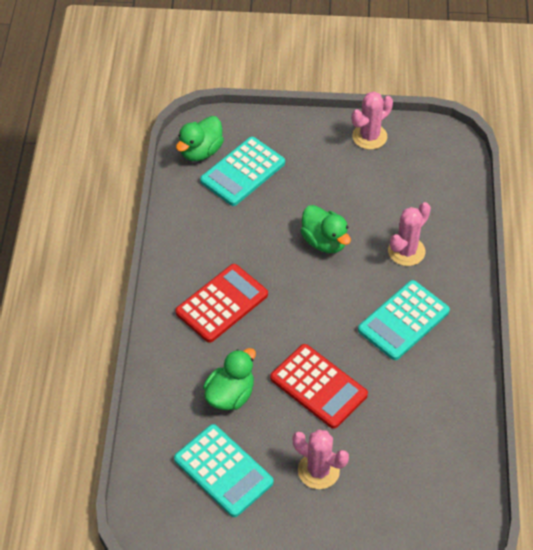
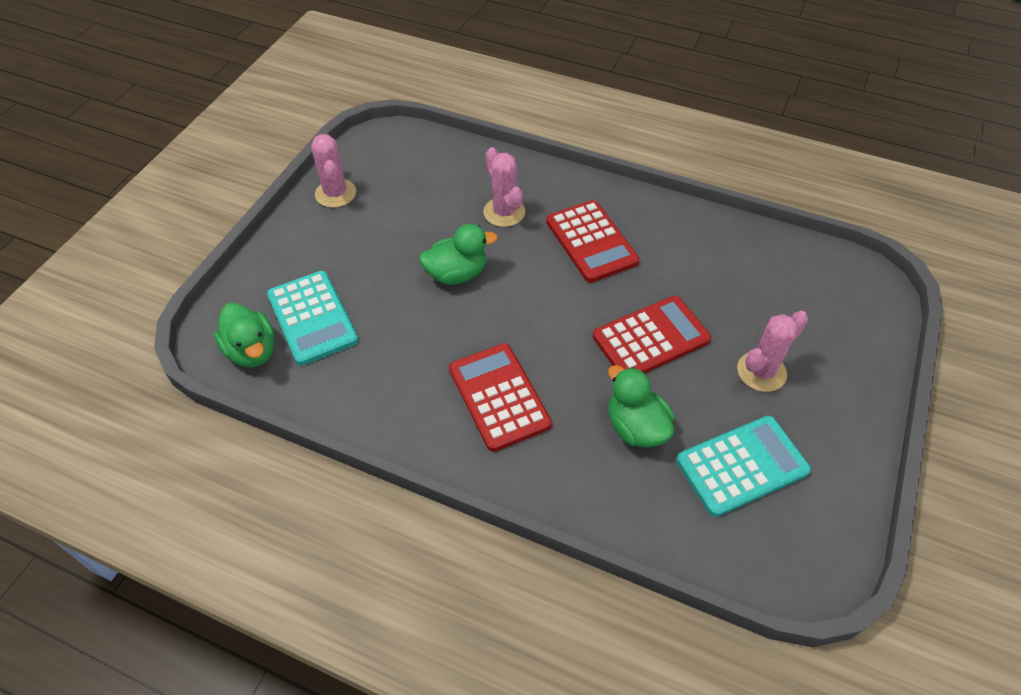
camera: 70 degrees left, 0 degrees up
(403, 321) = (591, 242): turquoise calculator -> red calculator

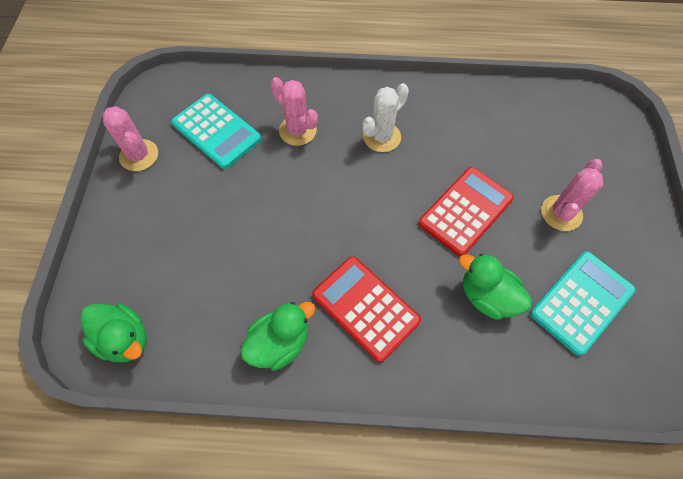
camera: 20 degrees left, 10 degrees up
(312, 318) = (168, 287): turquoise calculator -> turquoise calculator (216, 131)
(457, 274) = (281, 202): green duck -> green duck (280, 343)
(591, 242) = (382, 137): red calculator -> white cactus

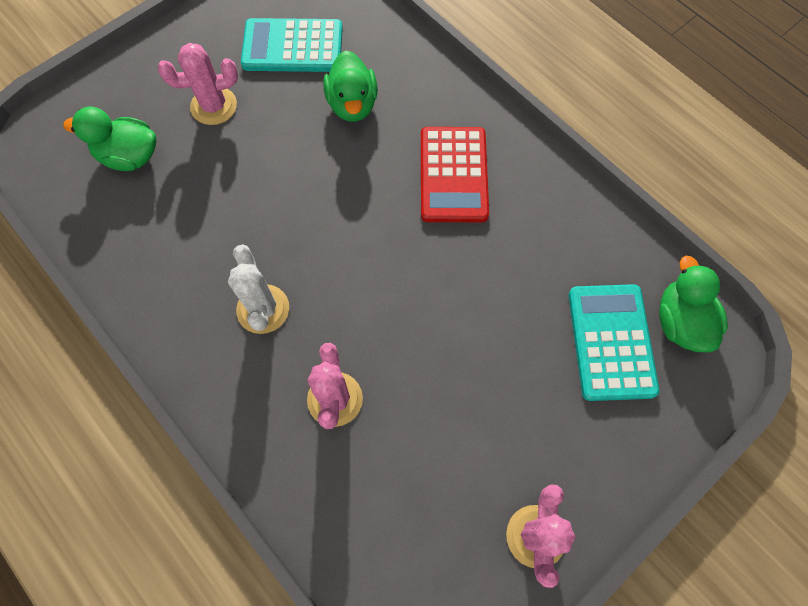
camera: 135 degrees left, 5 degrees up
(216, 131) = (421, 485): turquoise calculator -> turquoise calculator (611, 342)
(280, 343) = (547, 207): green duck -> green duck (129, 156)
(382, 137) = (263, 309): white cactus -> white cactus turned 75 degrees clockwise
(465, 211) = (283, 174): red calculator -> none

